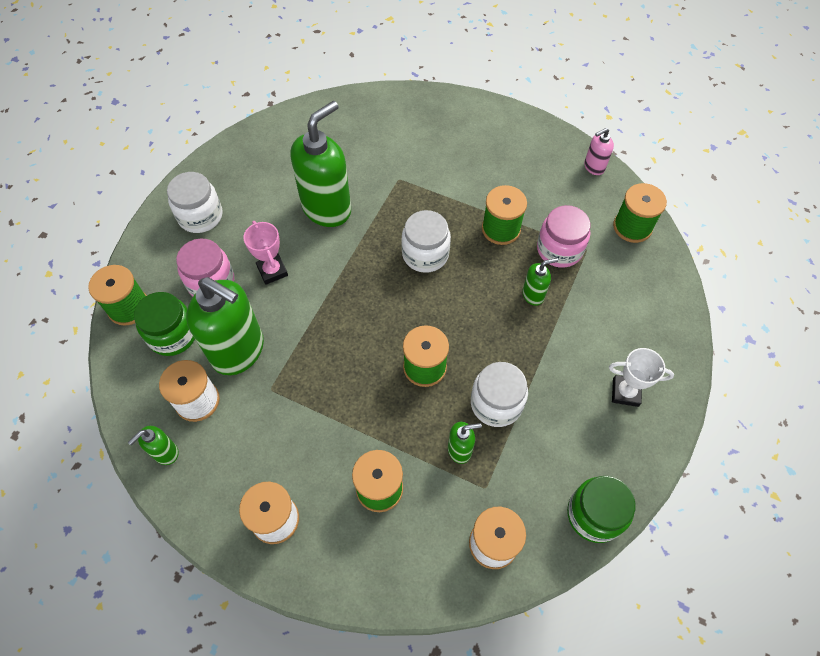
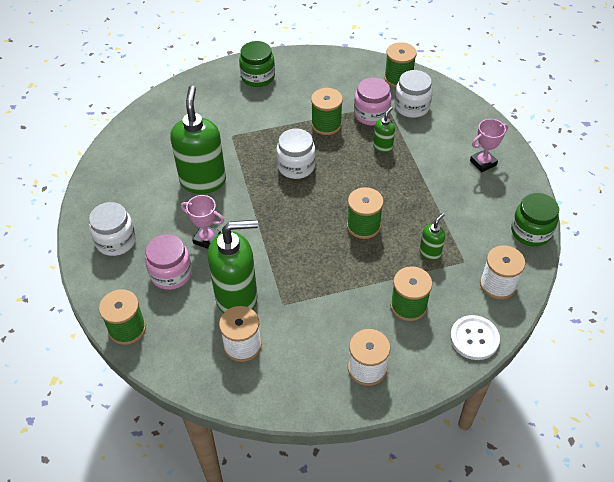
camera: 40 degrees left, 10 degrees down
(165, 453) = (255, 389): green soap dispenser -> none
(173, 335) = (180, 321): green jar -> green jar (258, 77)
(406, 580) = (474, 338): none -> white button
(496, 403) = (423, 215): white jar -> white jar (412, 107)
(594, 167) = (344, 60): pink soap dispenser -> none
(625, 392) = (483, 163): white trophy -> pink trophy

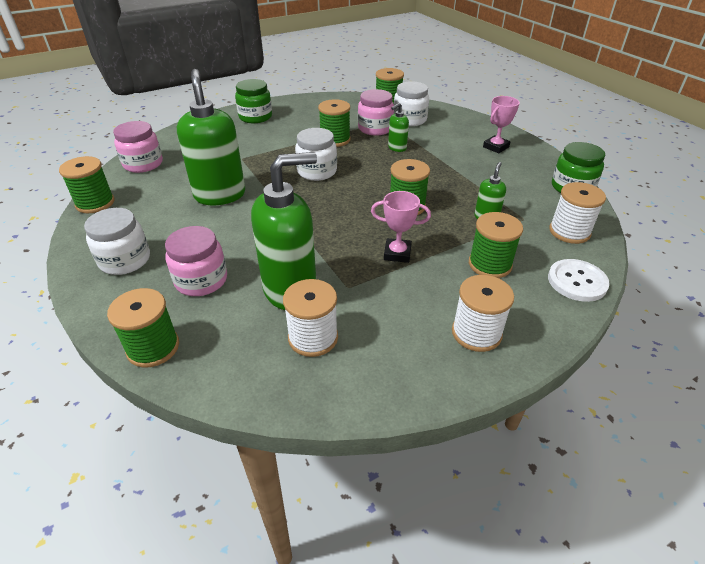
camera: 15 degrees left, 10 degrees down
(98, 171) = (95, 203): none -> green spool
(143, 128) = (143, 164): none -> pink jar
(207, 239) = (237, 242): pink trophy -> pink trophy (397, 253)
(383, 147) = (397, 148): green soap dispenser -> green soap dispenser turned 150 degrees counterclockwise

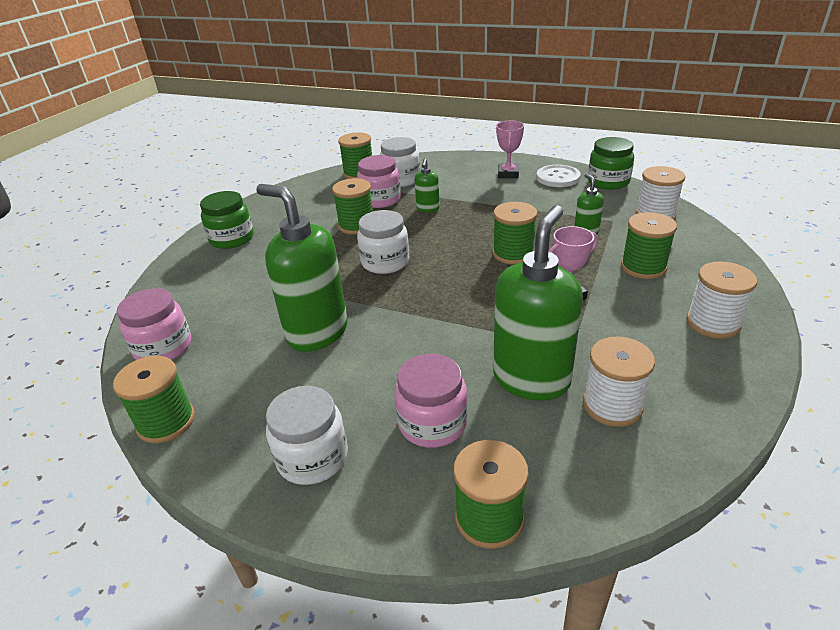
camera: 35 degrees left, 5 degrees down
(577, 281) = (712, 248): white button -> white button (558, 177)

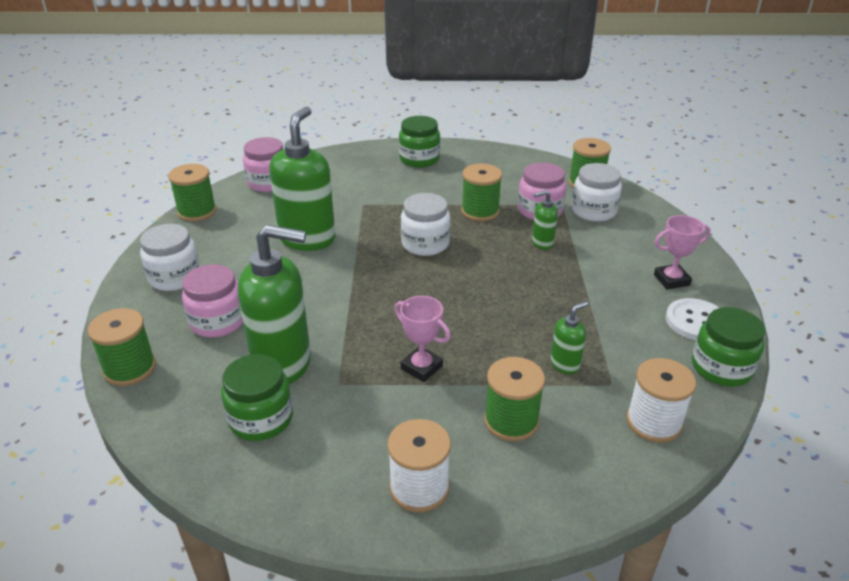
camera: 65 degrees right, 0 degrees up
(513, 253) = (484, 317): green spool -> none
(612, 405) = (261, 419): white spool -> green jar

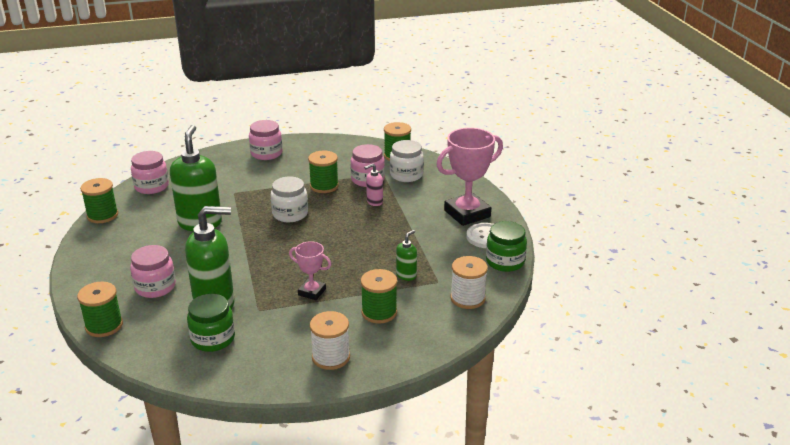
camera: 15 degrees left, 5 degrees down
(175, 277) = (108, 263): white jar -> none
(419, 159) = (266, 153): green jar -> pink jar
(542, 243) = (374, 202): green soap dispenser -> pink soap dispenser
(671, 280) = (467, 213): pink trophy -> pink trophy, size x1.86

